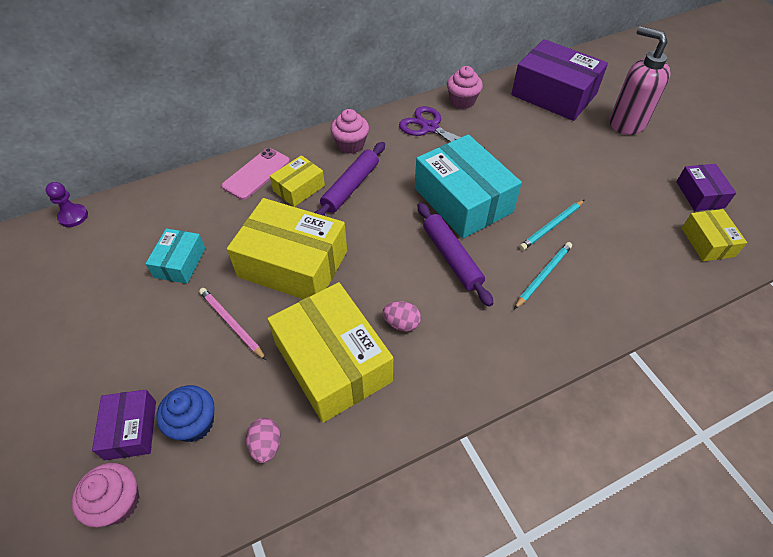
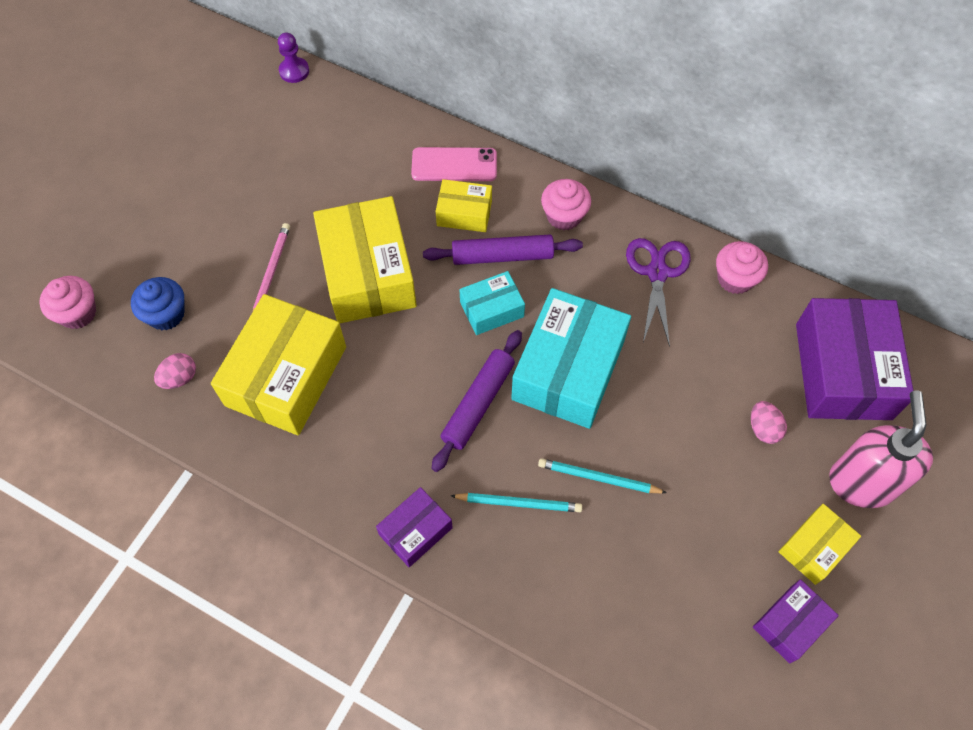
camera: 55 degrees right, 10 degrees up
(131, 429) = (135, 276): purple box -> purple box (415, 531)
(180, 263) = (305, 187): turquoise box -> turquoise box (492, 309)
(401, 323) = (365, 406): pink egg -> pink egg (763, 429)
(707, 242) = (707, 661): yellow box -> yellow box (814, 548)

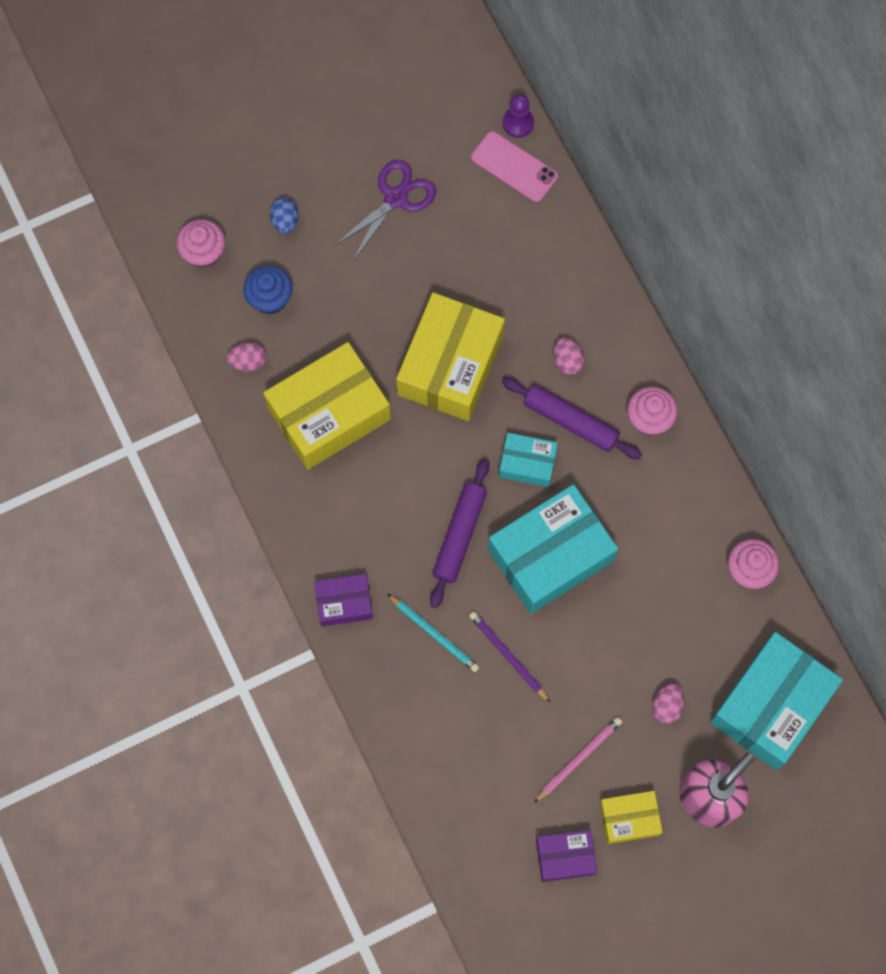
camera: 35 degrees right, 10 degrees up
(140, 246) = (285, 221): none -> blue egg
(271, 272) = (374, 313): pink pencil -> pink pencil (578, 759)
(454, 165) = (591, 309): pink phone -> pink phone (514, 167)
(464, 213) = (567, 361): yellow box -> pink egg
(478, 404) = (460, 536): purple rolling pin -> purple rolling pin turned 45 degrees counterclockwise
(598, 478) = (508, 656): turquoise pencil -> purple pencil
(657, 273) = (688, 521): purple scissors -> purple scissors (396, 198)
(842, 371) = (771, 705): purple box -> turquoise box

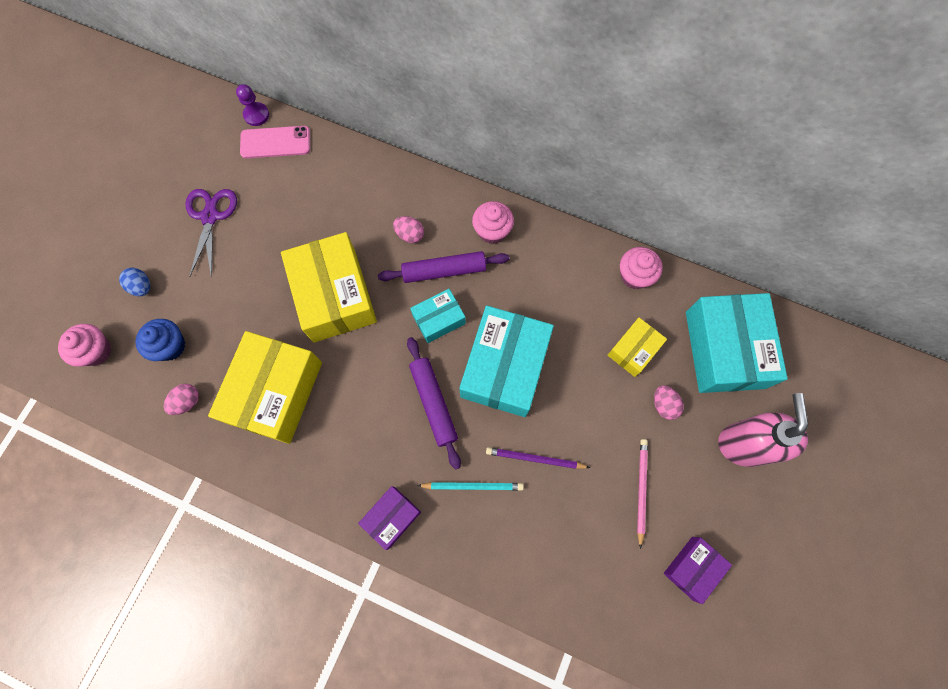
camera: 40 degrees left, 0 degrees up
(629, 818) = (708, 502): yellow box -> yellow box (633, 350)

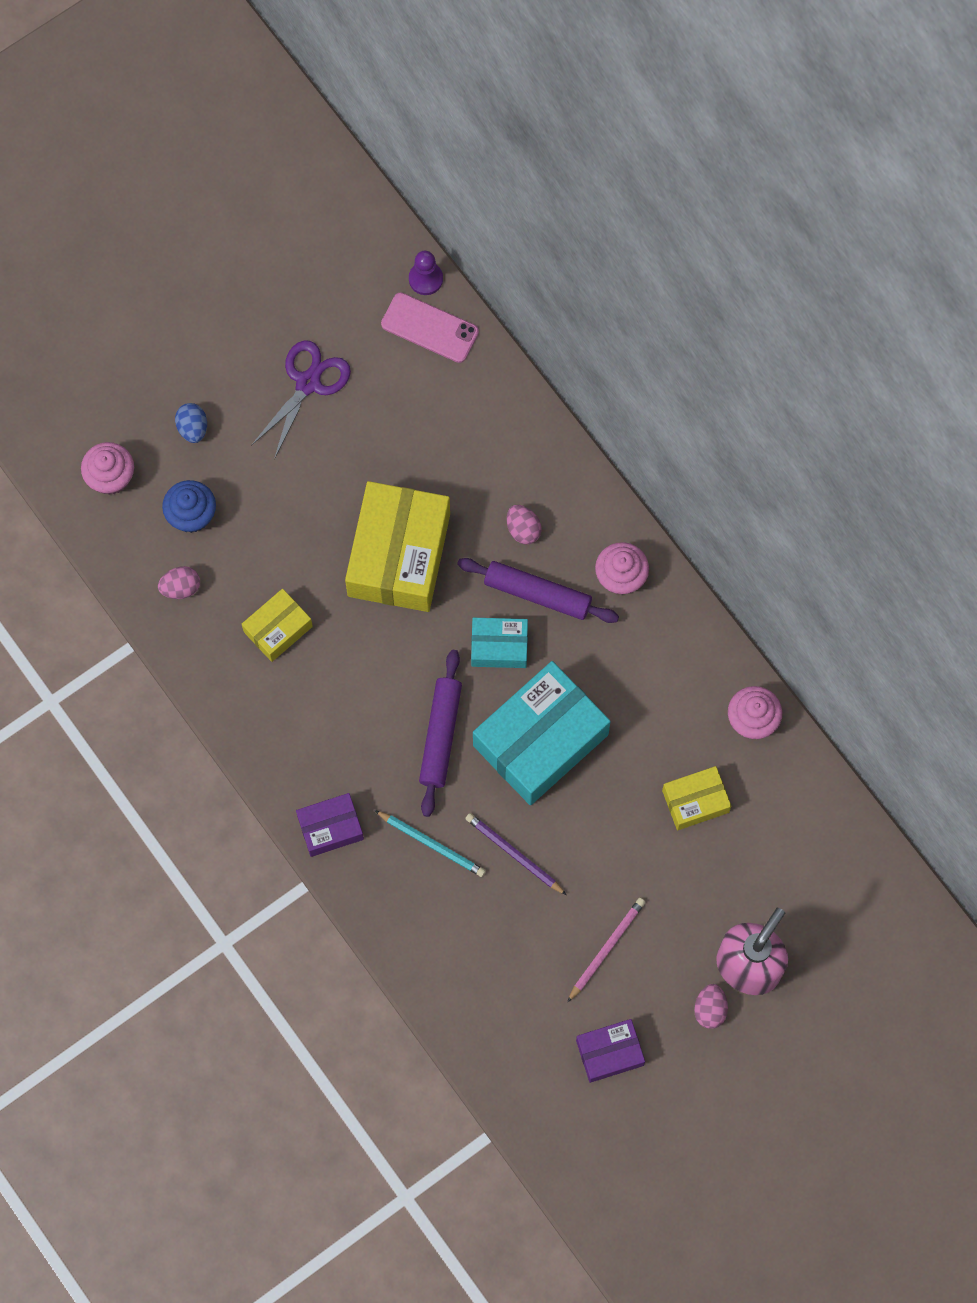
camera: 30 degrees right, 0 degrees up
(275, 392) = (278, 629): yellow box -> yellow box, size x0.51
(664, 405) = (689, 877): pink egg -> pink egg (710, 1009)
(724, 349) = (798, 858): turquoise box -> none

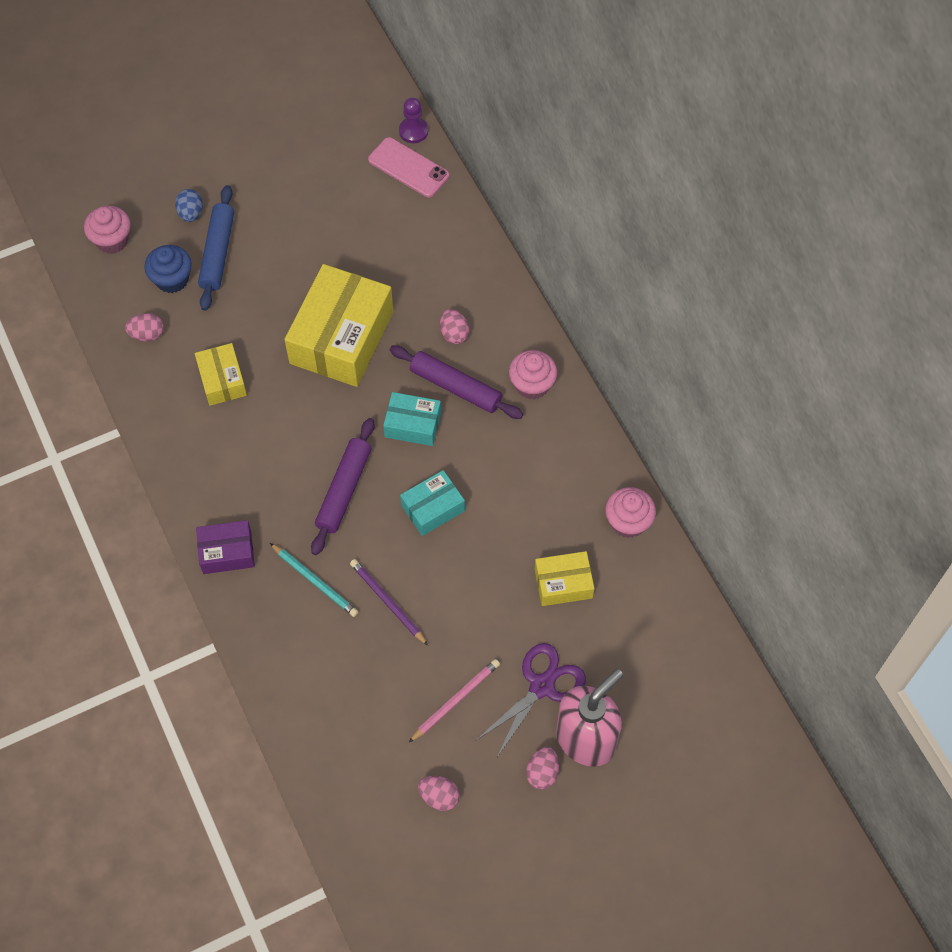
camera: 10 degrees right, 10 degrees down
(236, 473) = (218, 253): none -> blue rolling pin
(278, 629) = (222, 380): yellow box -> yellow box turned 75 degrees counterclockwise
(308, 383) = (296, 194): purple scissors -> purple scissors (542, 686)
(540, 740) = (433, 508): turquoise box -> turquoise box, size x0.51
(609, 1053) = (439, 797): purple box -> pink egg

